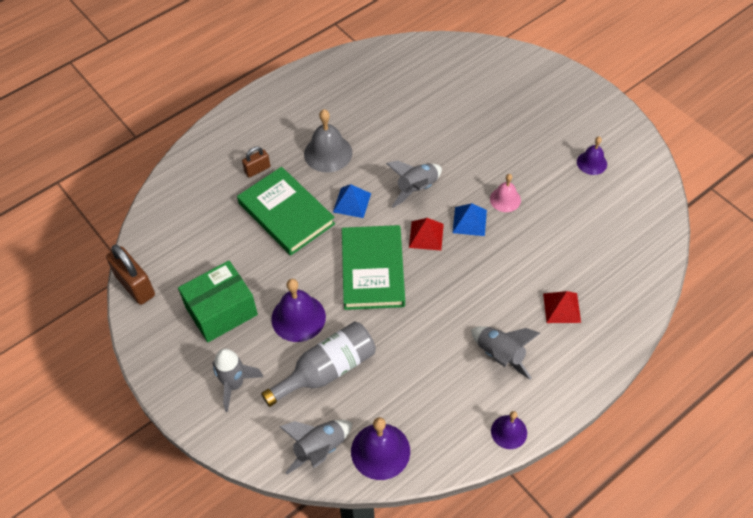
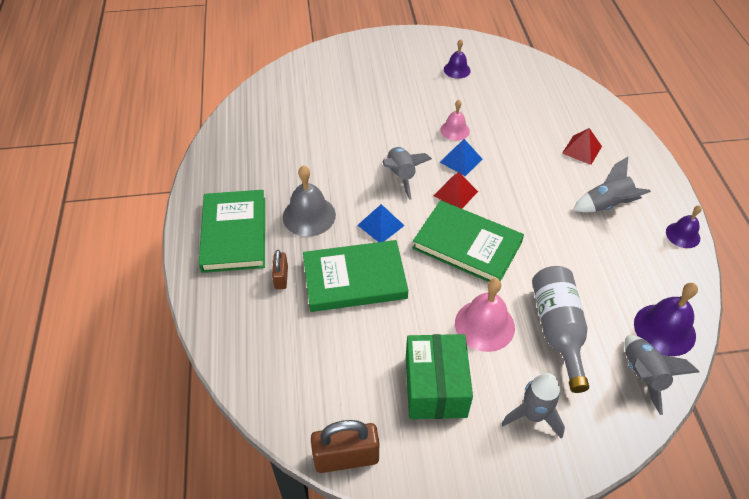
camera: 60 degrees left, 5 degrees down
(278, 120) = (234, 234): none -> green book
(298, 317) = (484, 325): purple bell -> pink bell

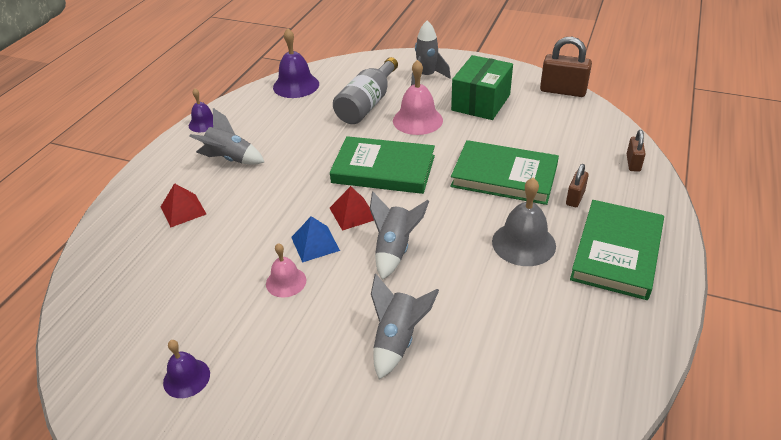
camera: 150 degrees left, 10 degrees down
(234, 347) = (633, 163): none -> brown padlock
(380, 225) = (451, 210): blue pyramid -> none
(467, 245) = (383, 169): green book -> green book turned 45 degrees counterclockwise
(642, 376) = (339, 73): grey rocket -> grey rocket (397, 340)

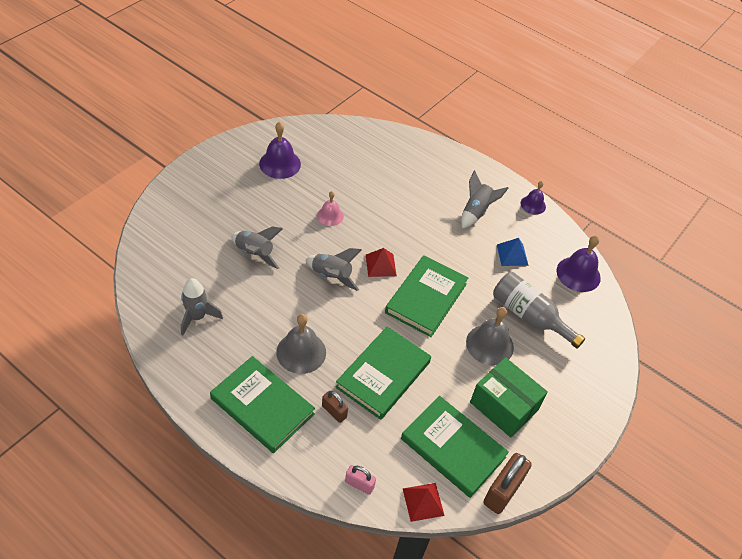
camera: 100 degrees right, 10 degrees up
(183, 210) = (424, 180): red pyramid -> red pyramid (423, 502)
(186, 378) = (280, 164): purple bell -> purple bell, size x1.63
(315, 243) = (358, 237): blue pyramid -> blue pyramid (512, 254)
(417, 120) = (489, 344): pink bell -> grey bell
(427, 76) = (567, 379): grey rocket -> grey rocket (197, 317)
(547, 120) = (453, 448): none -> green book
(633, 163) = (359, 484): brown padlock -> pink padlock

